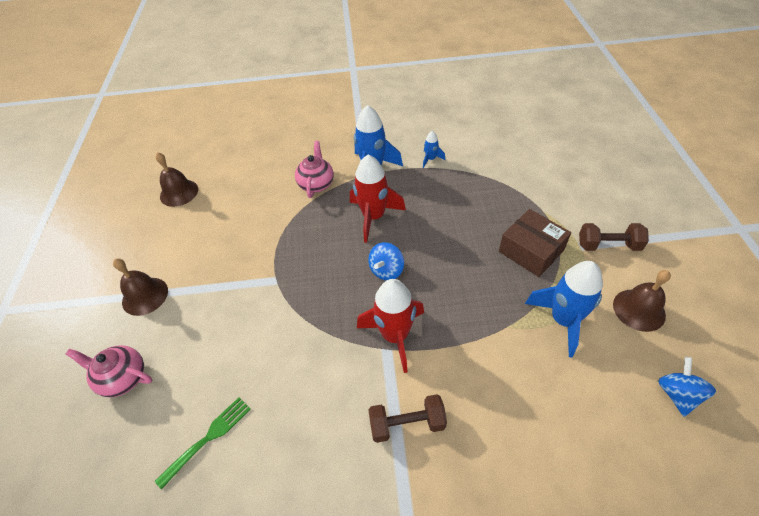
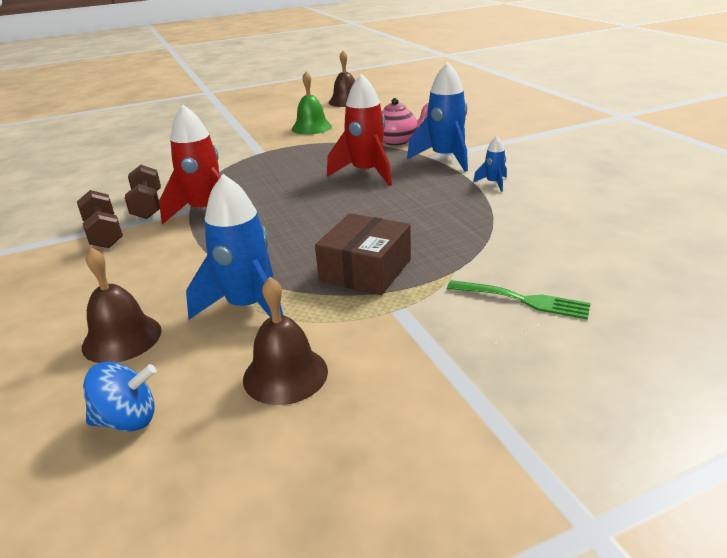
camera: 70 degrees right, 20 degrees down
(123, 378) = (155, 132): pink teapot -> none
(145, 296) = (229, 119): brown bell -> brown bell (122, 338)
(207, 439) = (101, 166): green fork -> green fork (521, 300)
(235, 231) = (311, 127): none -> green bell
(386, 270) = (291, 192): blue spinning top -> none
(608, 245) = (414, 335): brown dumbbell -> brown dumbbell (147, 206)

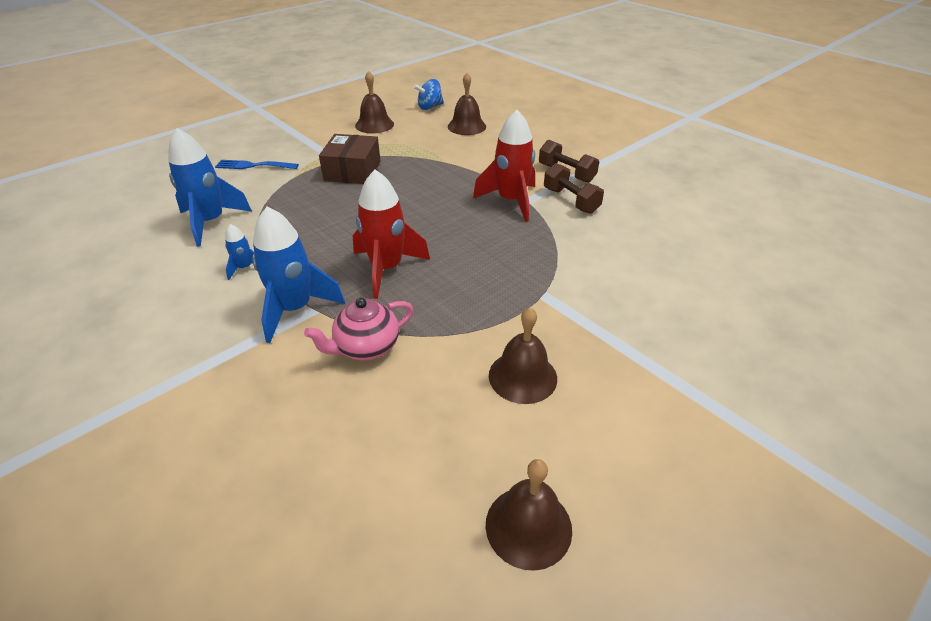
camera: 160 degrees right, 10 degrees up
(248, 307) = (413, 145): blue rocket -> blue rocket (211, 222)
(311, 127) = (522, 376): green bell -> brown bell
(521, 300) = (254, 165): green fork -> blue fork

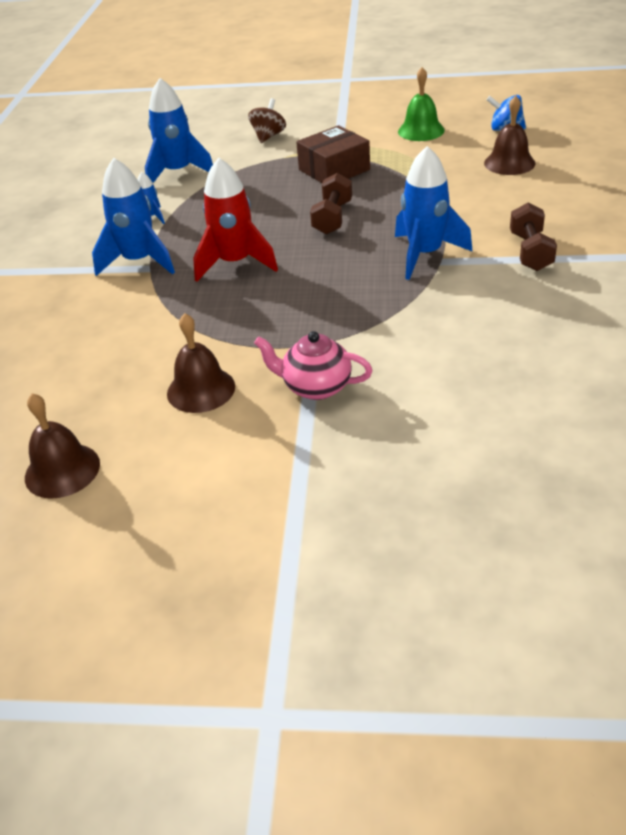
camera: 50 degrees right, 0 degrees up
(254, 165) = (268, 136): blue fork -> brown spinning top
(366, 347) = (140, 311): pink teapot -> pink teapot (316, 387)
(374, 125) = (421, 131): brown bell -> green bell
(511, 201) = (425, 254): red rocket -> blue rocket
(570, 201) = (484, 280): brown dumbbell -> brown dumbbell (332, 218)

